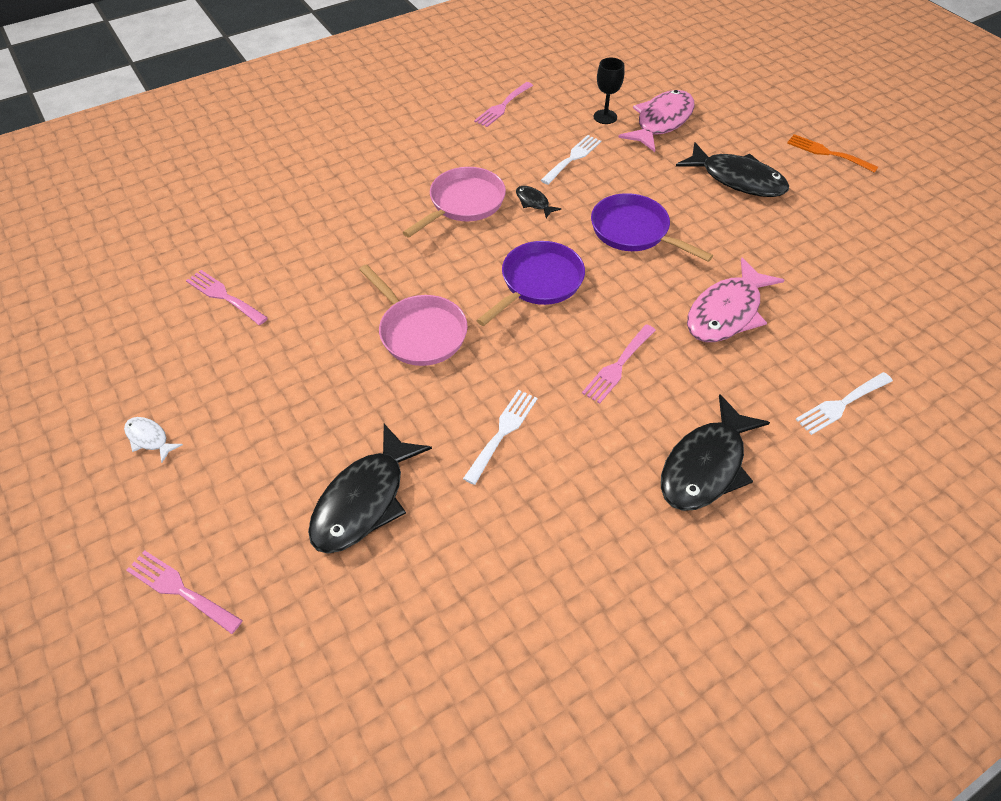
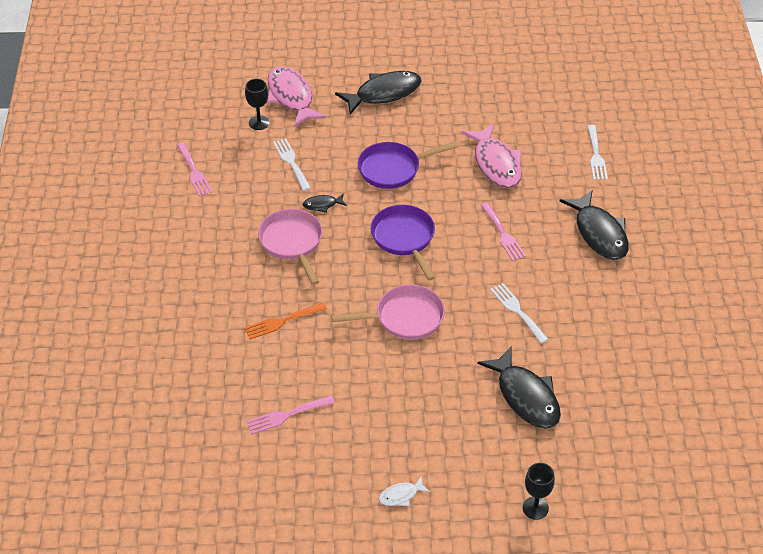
camera: 60 degrees left, 5 degrees down
(180, 590) = (535, 508): pink fork -> black goblet
(827, 153) = (394, 38): orange fork -> orange fork (282, 321)

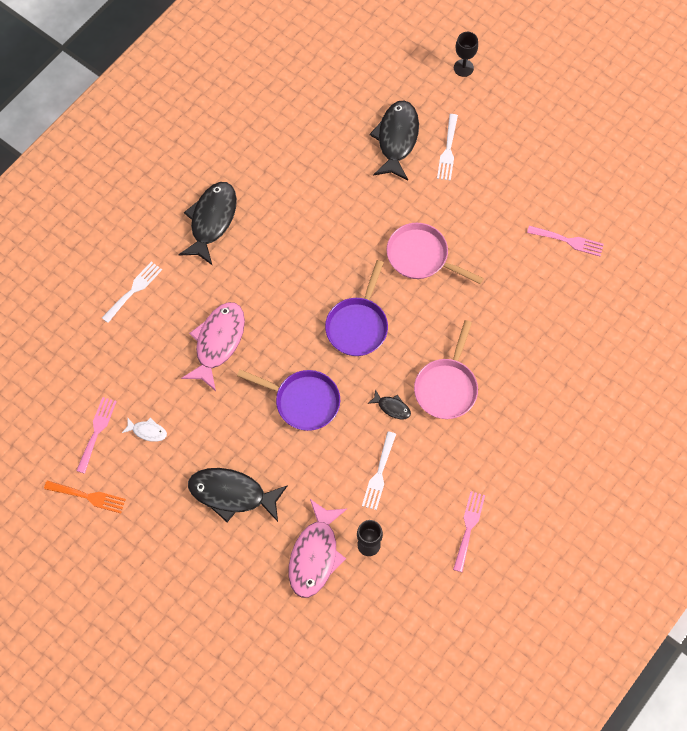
camera: 140 degrees left, 20 degrees up
(282, 321) = (512, 319): orange fork -> orange fork (88, 496)
(401, 495) = (539, 133): white fish -> white fish (147, 431)
(503, 234) = (281, 273): pink fork -> pink fork (97, 431)
(517, 311) = (337, 203): white fork -> white fork (448, 150)

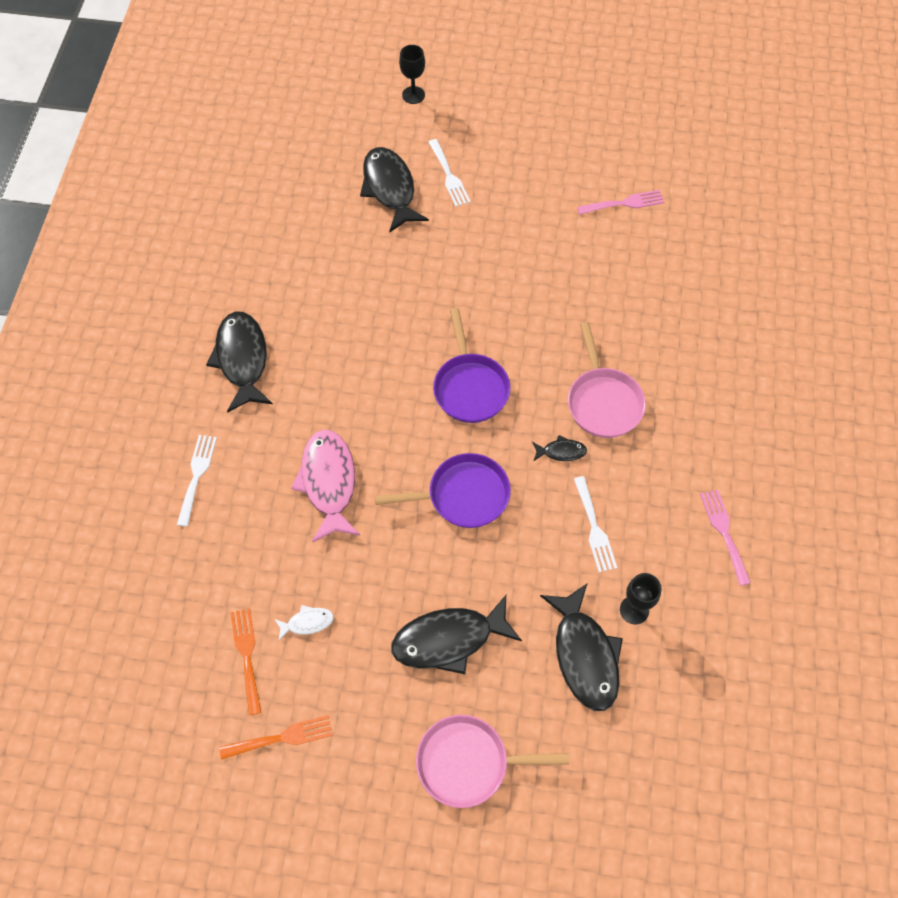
camera: 30 degrees left, 5 degrees down
(97, 431) = (247, 655): pink fork -> orange fork
(315, 555) = (584, 655): pink fish -> black fish
(421, 256) = (490, 287): pink pan -> pink pan (468, 762)

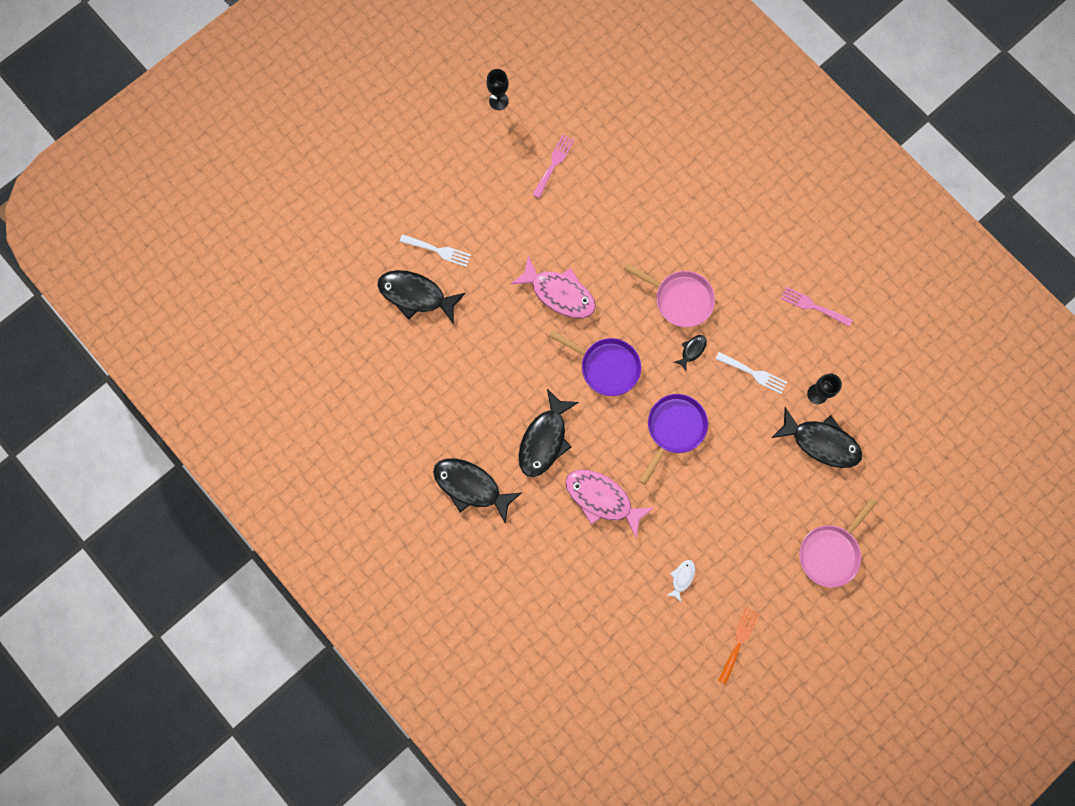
camera: 50 degrees left, 15 degrees up
(197, 475) = (533, 573): white fork -> none
(247, 655) = (675, 626): orange fork -> none
(413, 95) = (350, 218): black goblet -> black goblet (498, 101)
(449, 639) = (754, 507): black fish -> black fish (544, 439)
(504, 296) = (559, 293): none -> pink fish

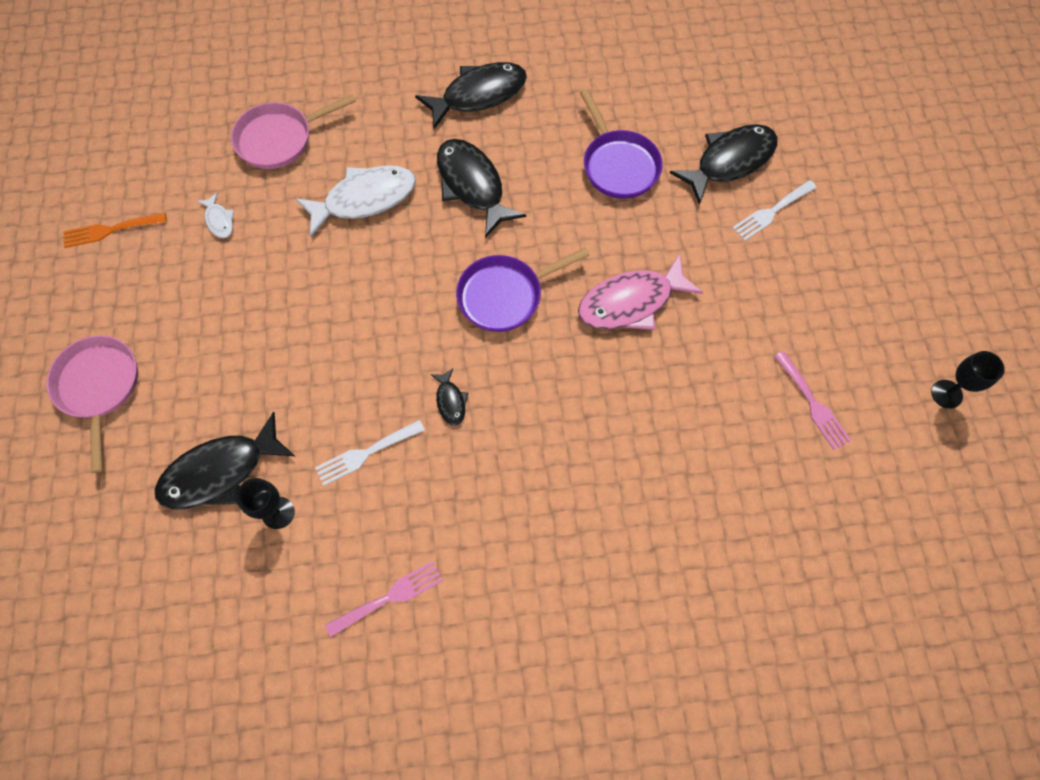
camera: 125 degrees right, 10 degrees down
(602, 499) = (364, 199): pink fish -> white fish
(674, 429) = (376, 318): purple pan -> purple pan (618, 165)
(680, 299) = (525, 432): pink pan -> pink pan (279, 139)
(738, 642) = (110, 230): orange fork -> orange fork turned 105 degrees clockwise

